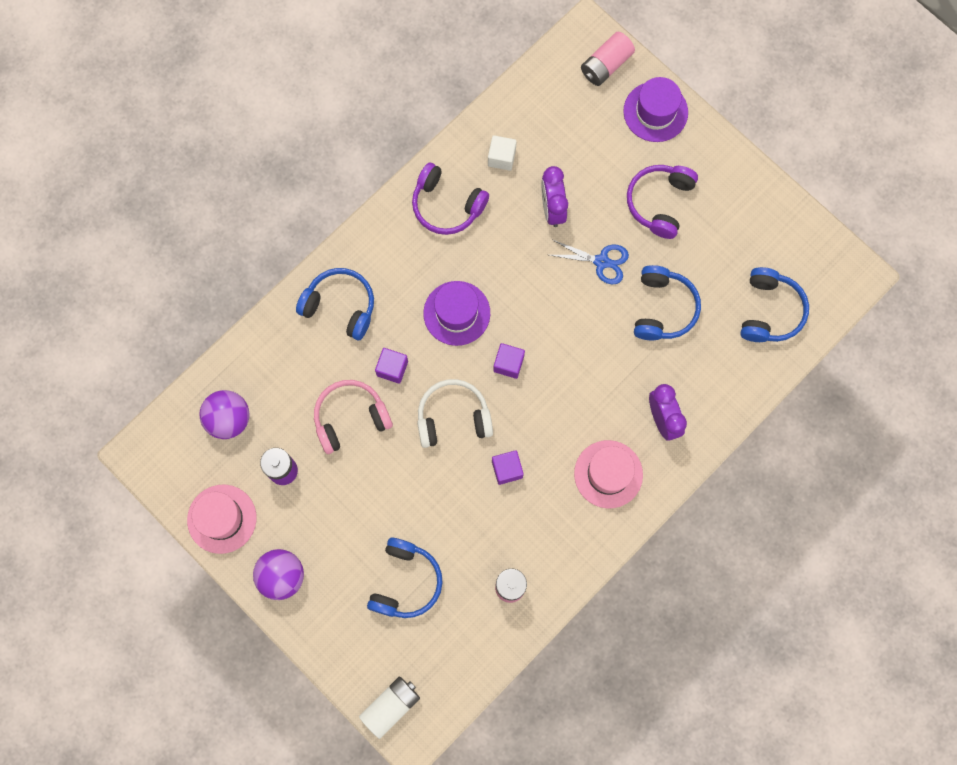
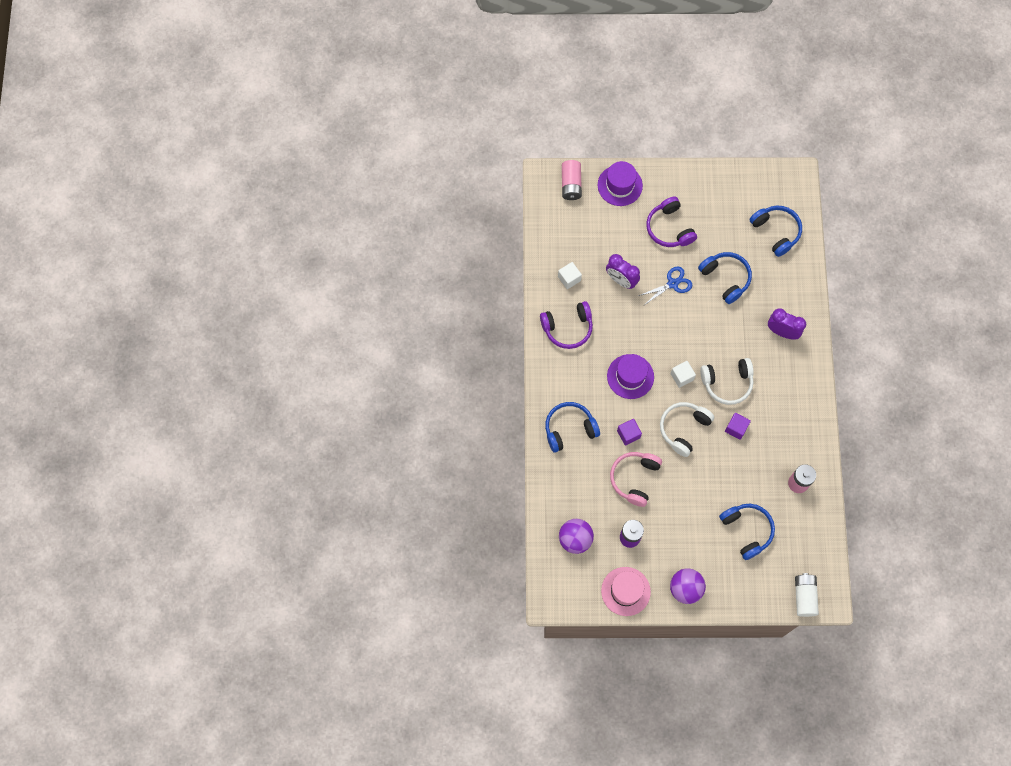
camera: 45 degrees left, 5 degrees down
(508, 364) = (682, 376): purple cube -> white cube
(548, 415) = (727, 383): none -> white headphones
(608, 474) = (785, 383): pink hat -> none

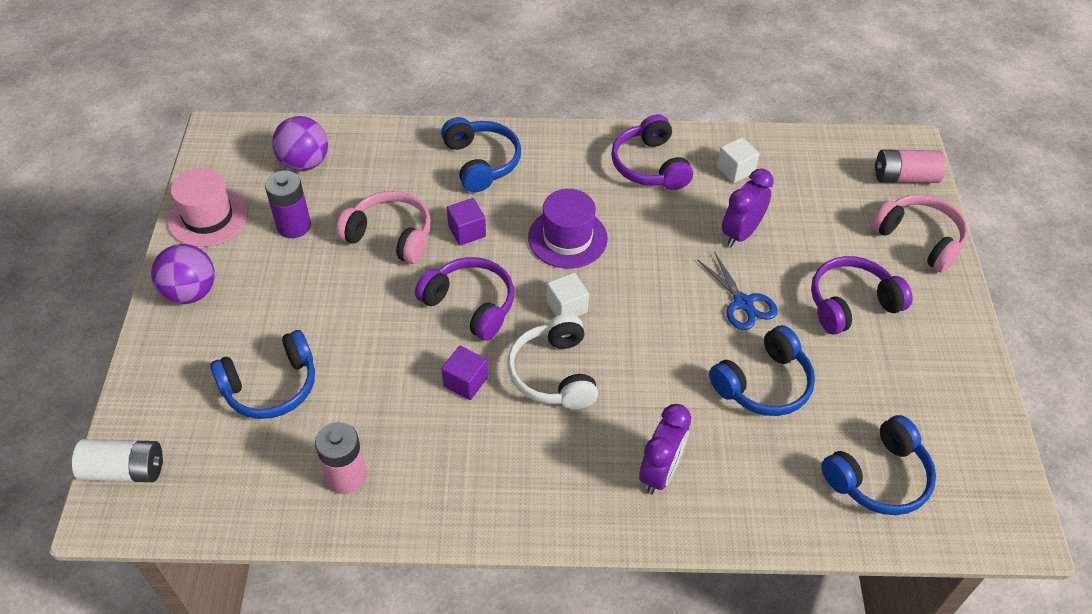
camera: 90 degrees right, 20 degrees down
(620, 185) = (919, 239): purple hat -> pink headphones
(683, 429) = (470, 304): white headphones -> purple headphones

